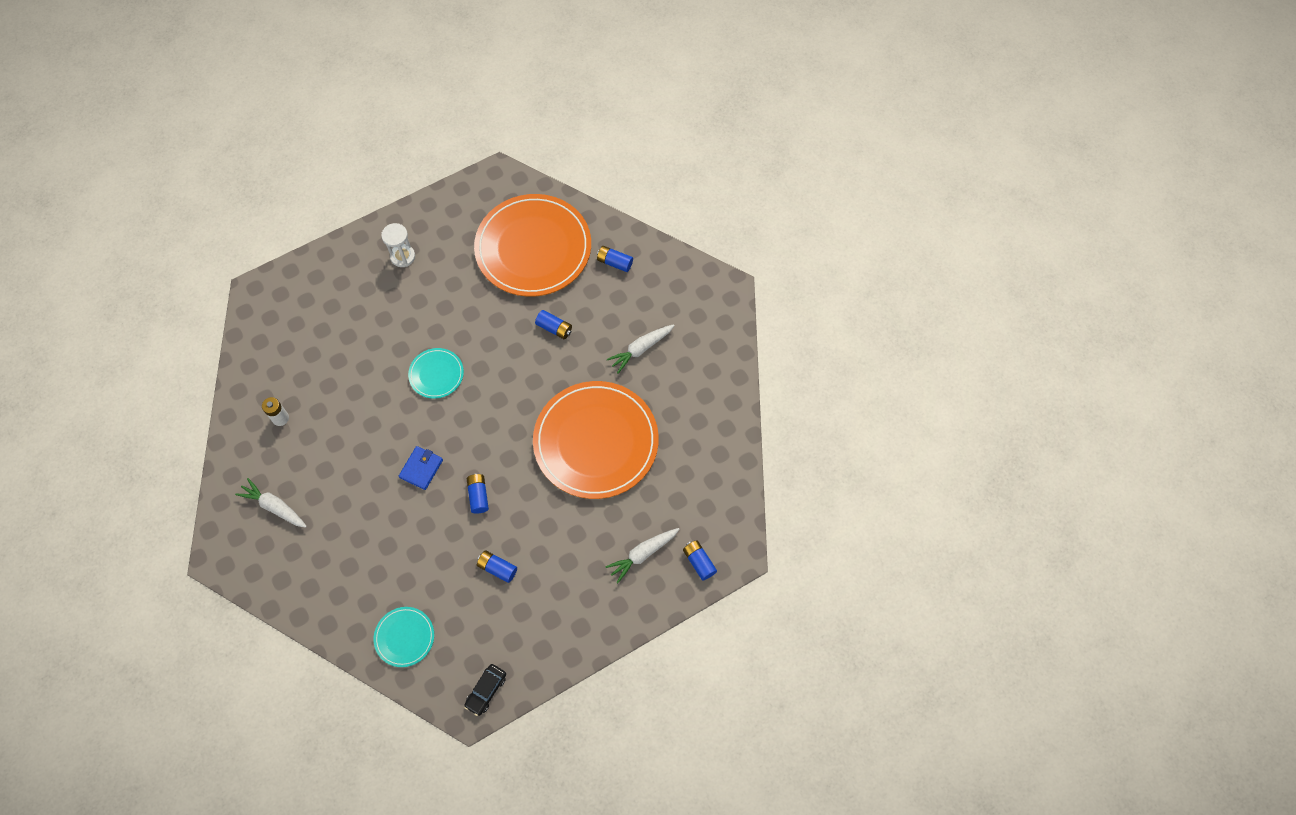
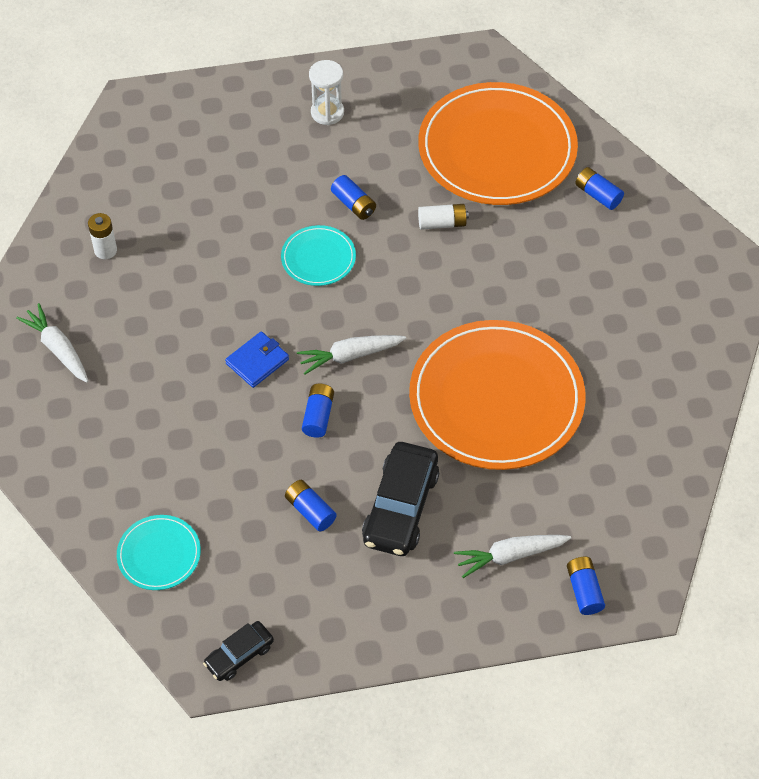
camera: 20 degrees right, 10 degrees down
(514, 319) = (442, 223): none -> white battery
(554, 328) = (490, 249): blue battery -> blue battery (353, 204)
(558, 544) = (400, 507): none -> black car
(640, 349) = (596, 306): white carrot -> white carrot (349, 356)

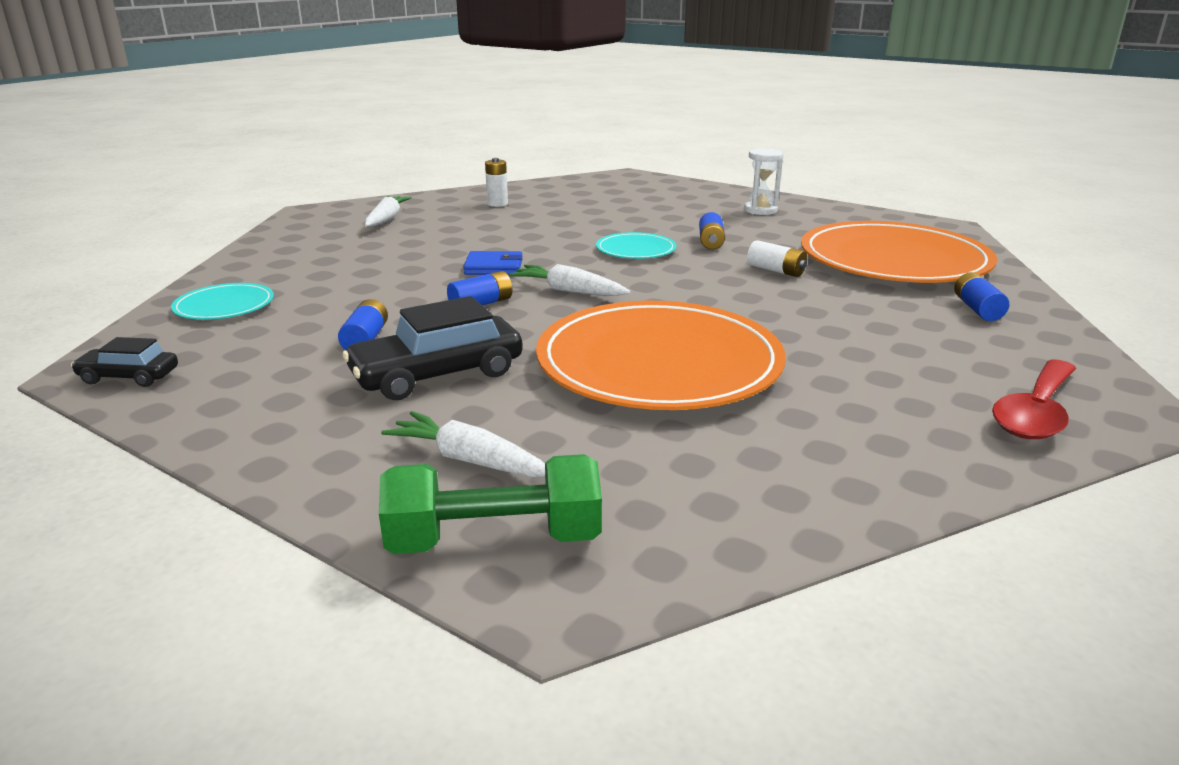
camera: 45 degrees right, 30 degrees down
(584, 590) = (495, 539): blue battery -> green dumbbell
(702, 305) = (1035, 413): none -> red spoon

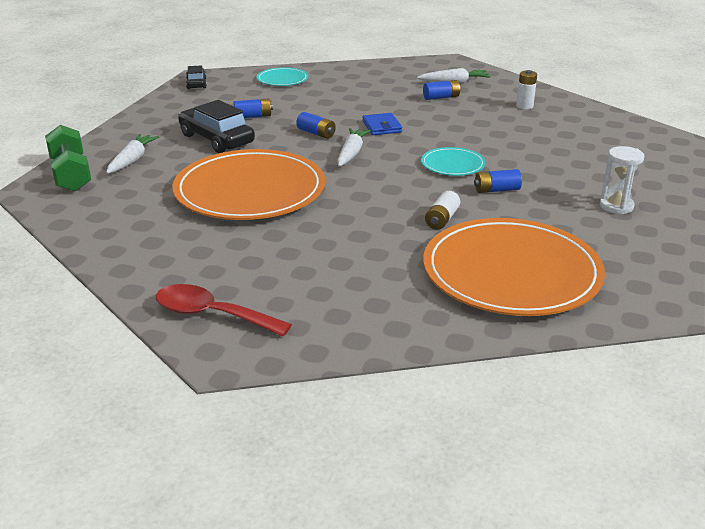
camera: 75 degrees right, 5 degrees up
(977, 309) = (403, 307): blue battery -> blue battery (441, 97)

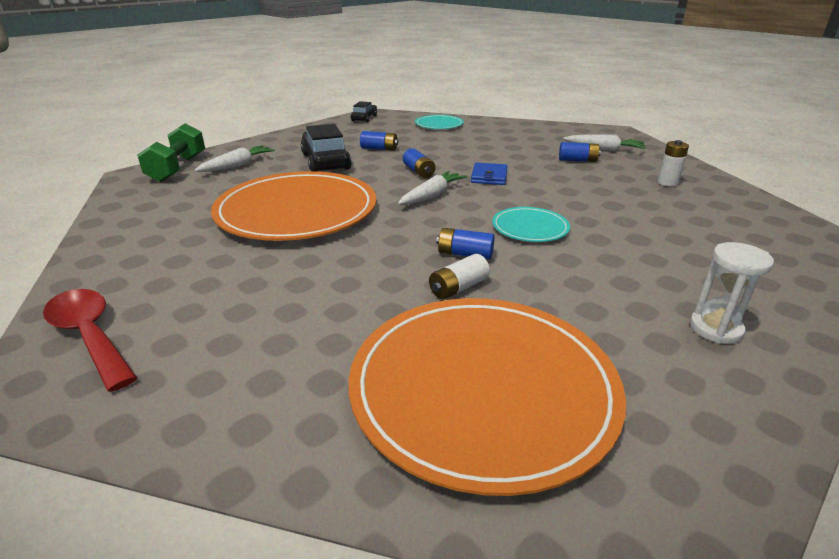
camera: 25 degrees right, 0 degrees up
(496, 190) = (558, 267): blue battery -> blue battery (465, 254)

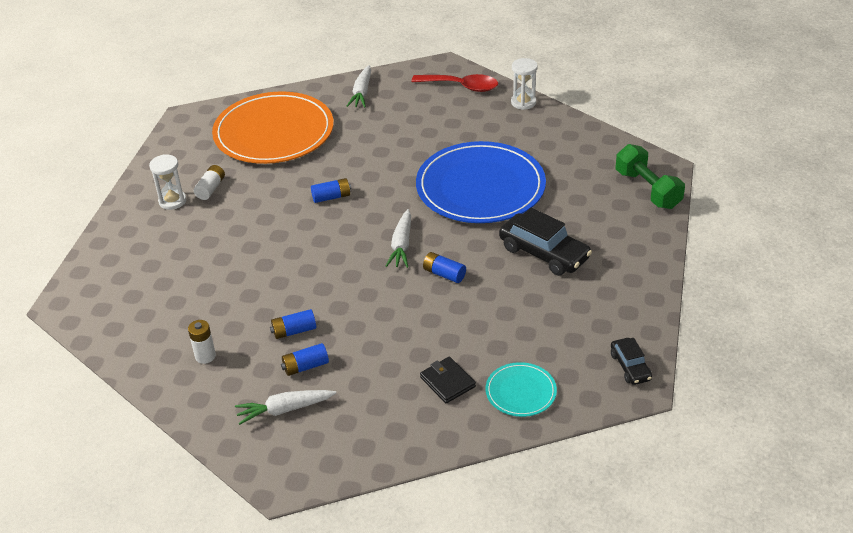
camera: 150 degrees right, 10 degrees up
(83, 274) = (523, 102): none -> white hourglass
(238, 166) = (607, 214): white carrot -> white carrot (362, 93)
(297, 211) = (480, 187): orange plate -> blue plate
(379, 149) = (524, 298): blue battery -> blue battery (294, 331)
(458, 288) = (318, 173): white battery -> white battery (211, 188)
(479, 135) = (447, 382): none -> black wallet
(489, 177) = (375, 294): blue wallet -> none
(530, 227) = (303, 239): turquoise plate -> none

